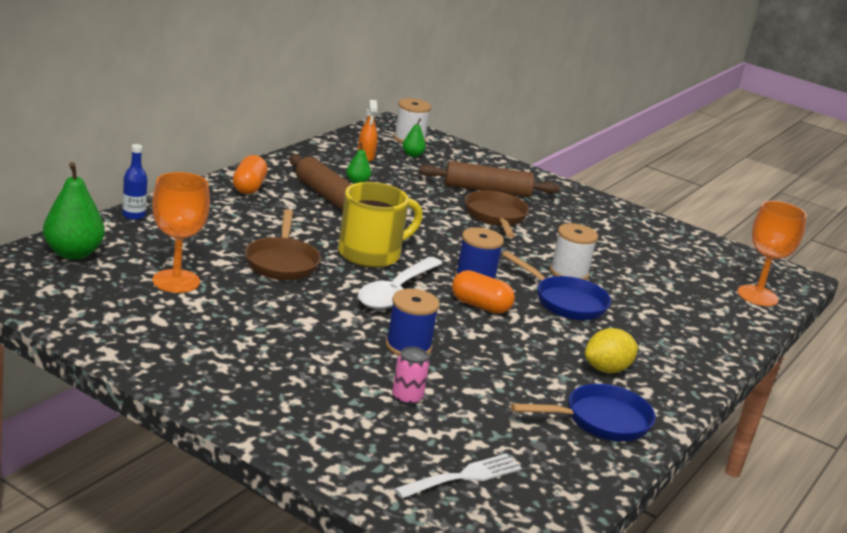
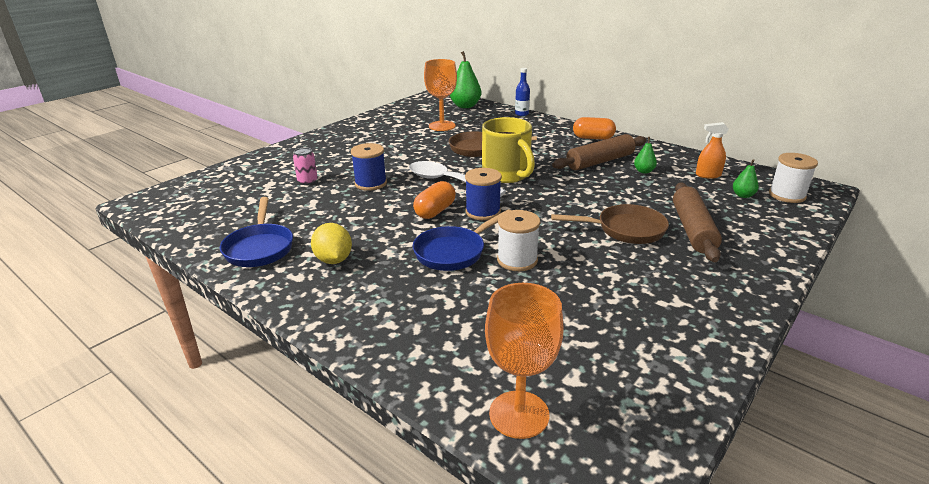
camera: 100 degrees right, 5 degrees up
(463, 476) = (220, 194): white fork -> none

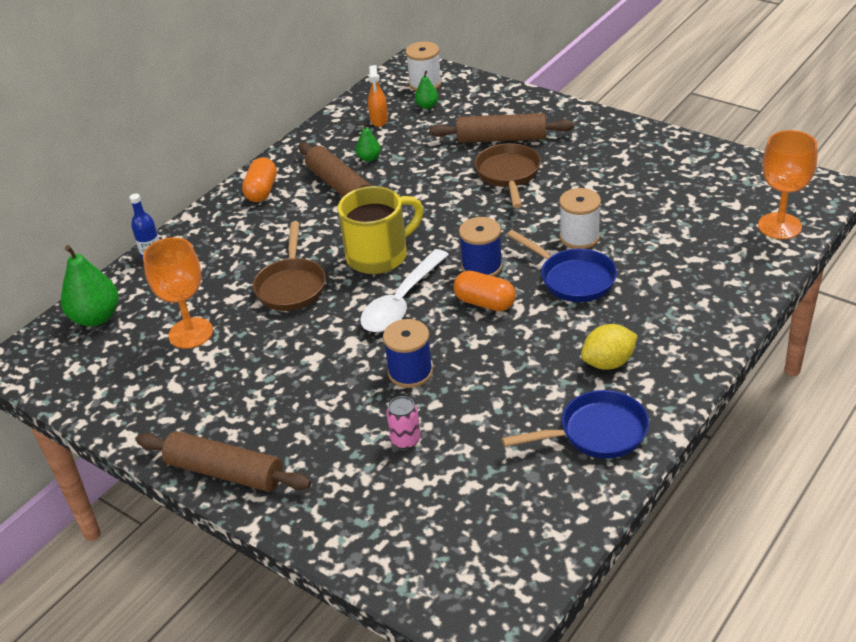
camera: 90 degrees left, 10 degrees up
(320, 138) = (225, 472): none -> brown rolling pin

